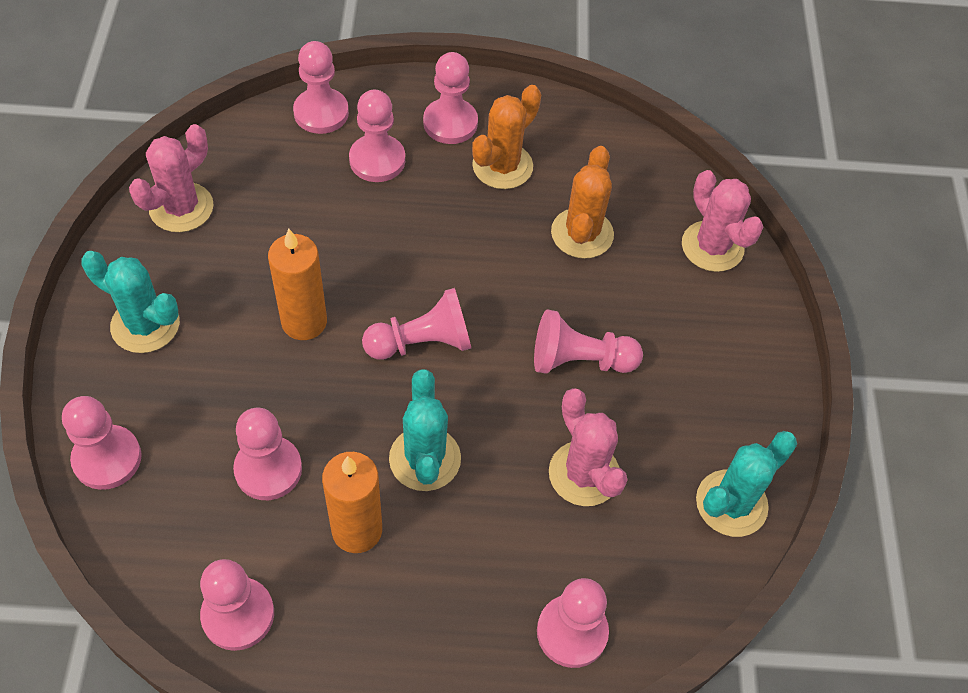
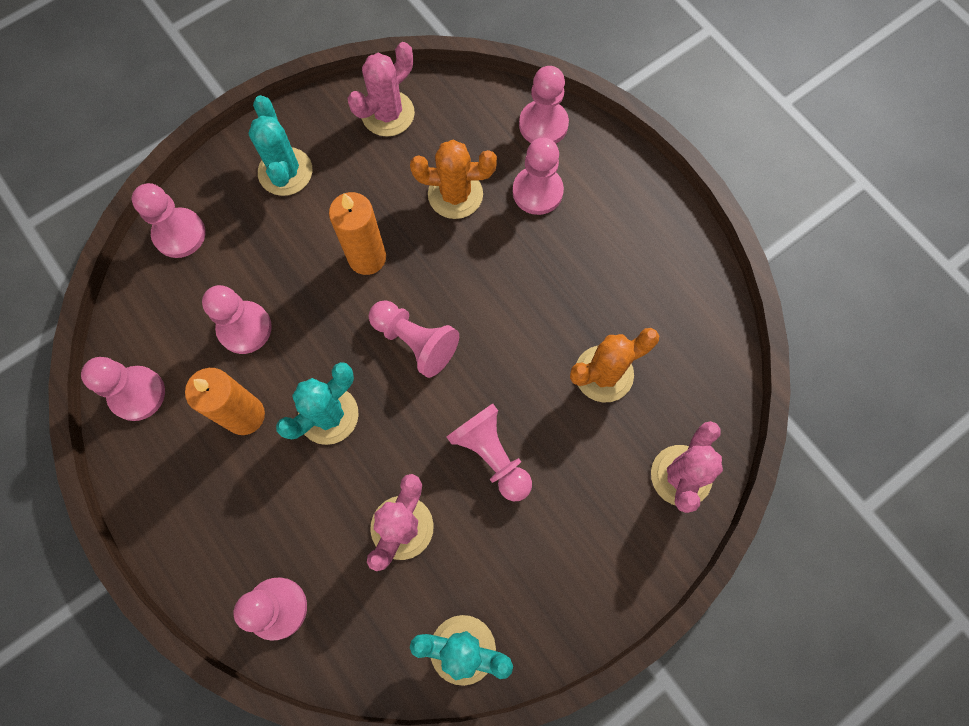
camera: 55 degrees right, 15 degrees up
(181, 207) = (388, 114): pink cactus -> pink cactus turned 45 degrees counterclockwise
(450, 123) = (616, 210): pink pawn -> none
(502, 166) = (612, 274): orange cactus -> orange cactus (455, 194)

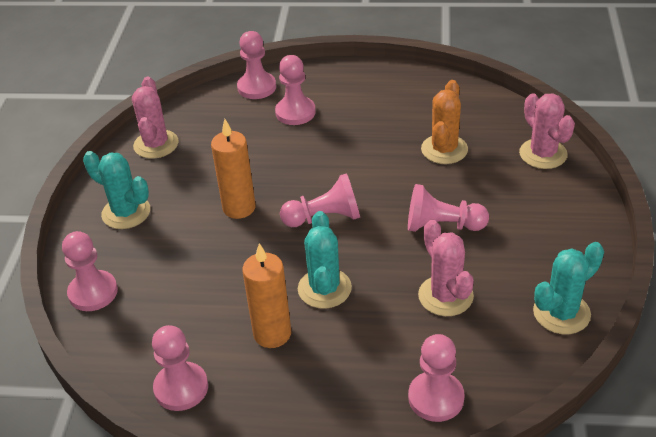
camera: 45 degrees left, 30 degrees down
(244, 328) = (208, 297): pink pawn -> none
(455, 194) = (250, 146): orange cactus -> none

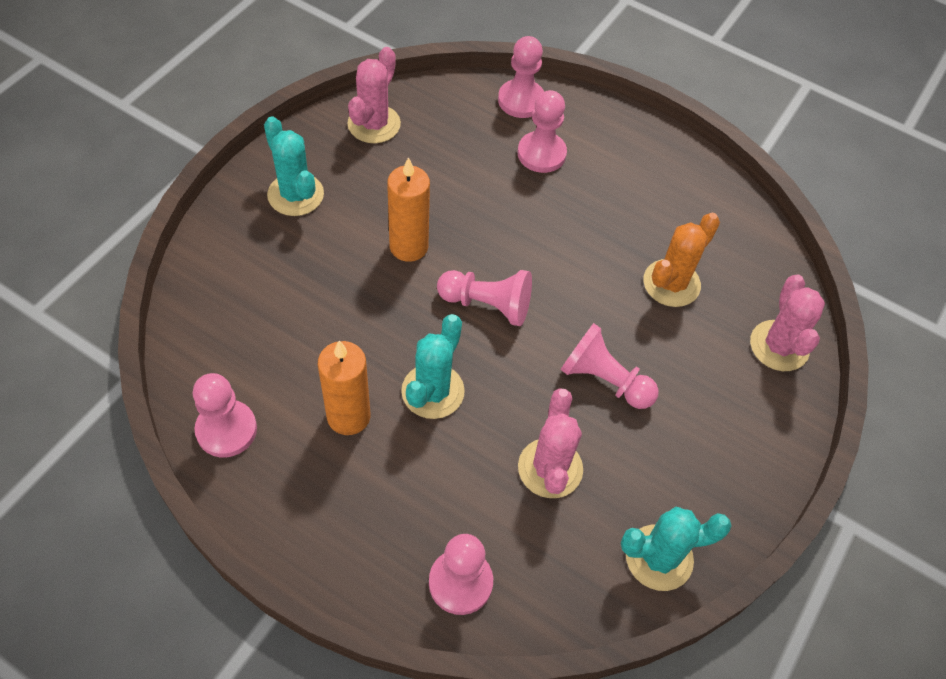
camera: 20 degrees right, 15 degrees up
(93, 292) = (210, 274): pink pawn -> none

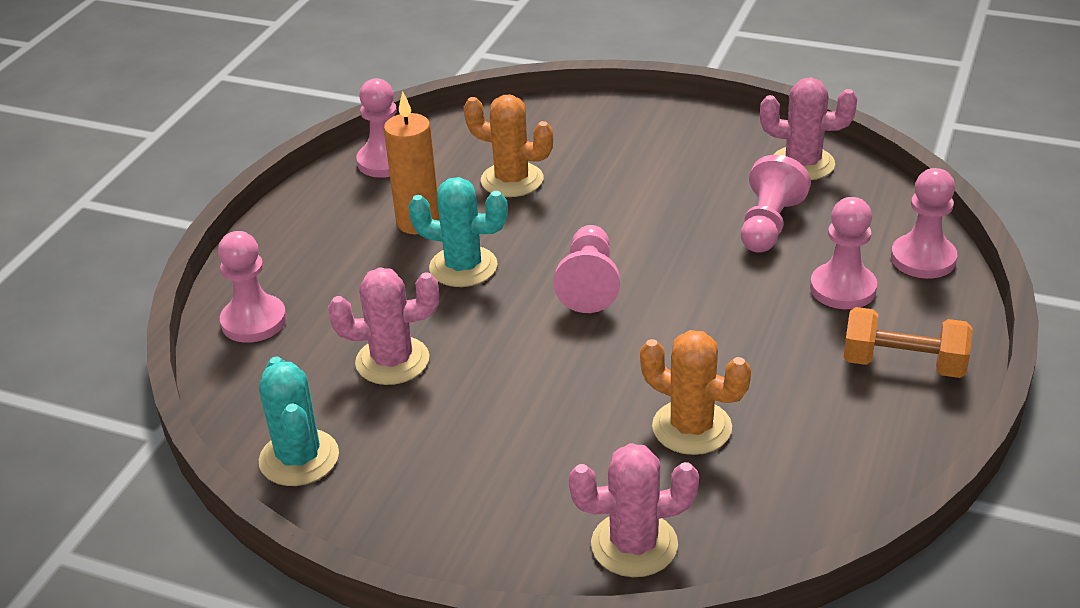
camera: 85 degrees right, 20 degrees down
(295, 195) = (671, 138): turquoise cactus -> none
(309, 327) = (512, 180): none -> orange cactus
(409, 246) = (642, 218): orange candle -> none
(604, 380) = (520, 387): pink pawn -> pink pawn (768, 225)
(631, 151) = (903, 364): none -> orange dumbbell

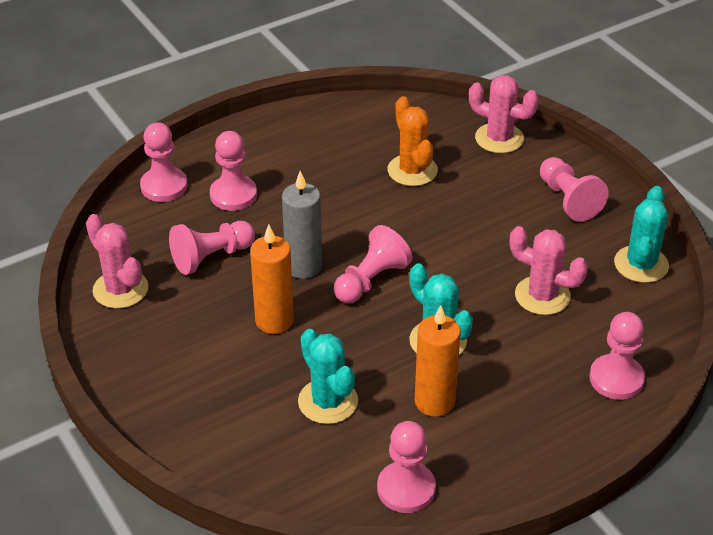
camera: 145 degrees left, 5 degrees up
(455, 498) = (568, 200): none -> pink pawn
(512, 180) = (328, 401): orange cactus -> turquoise cactus
(635, 208) = (274, 321): none -> orange candle
(671, 262) = (303, 266): none -> grey candle
(903, 364) = (267, 143): orange dumbbell -> none

